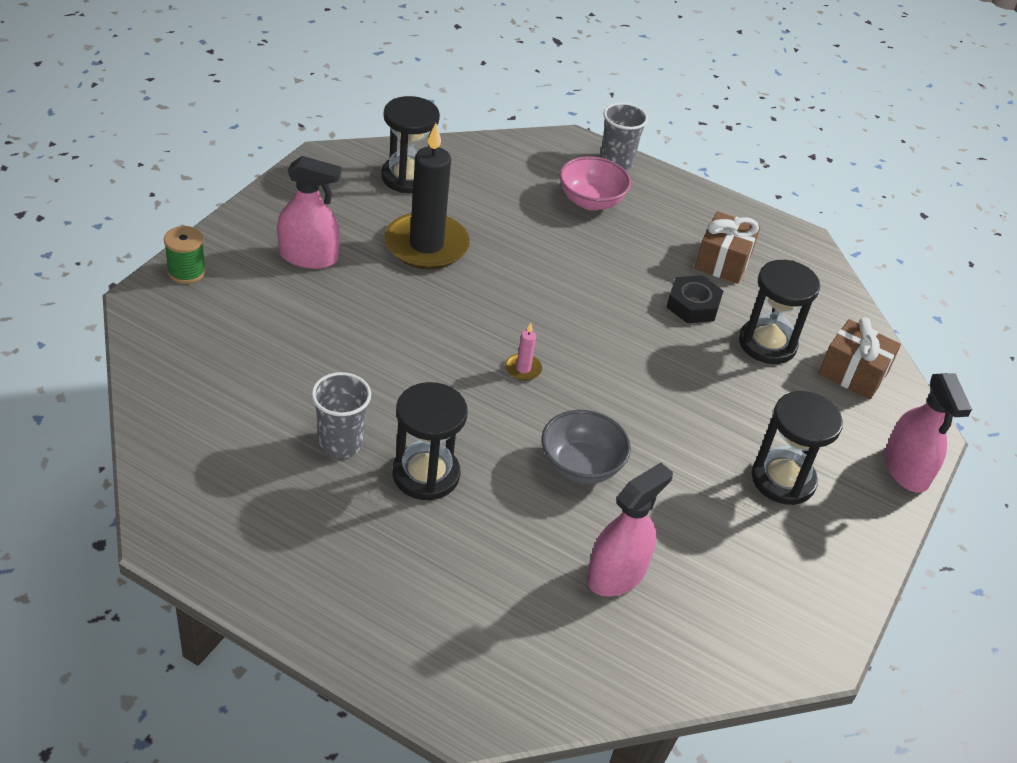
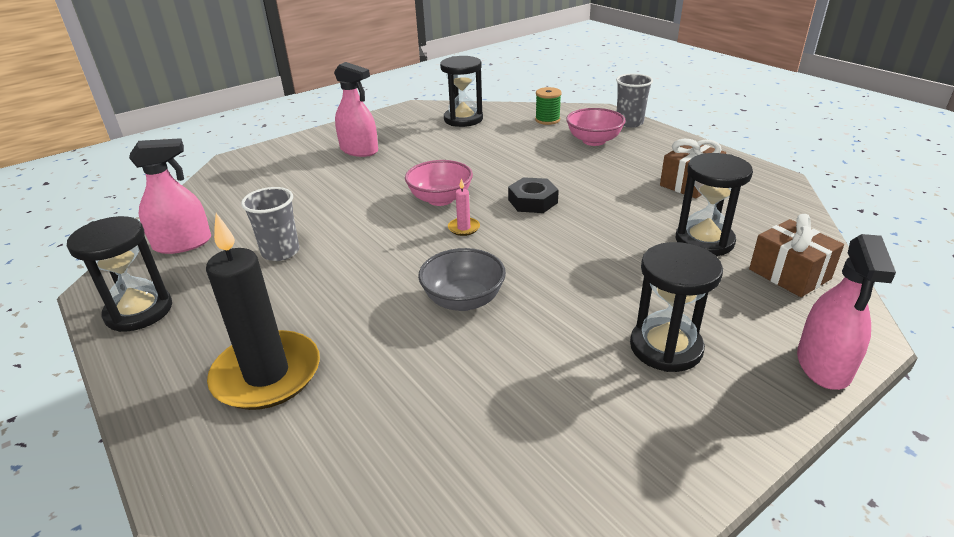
camera: 30 degrees right, 10 degrees down
(186, 271) = (273, 150): green spool -> green spool (547, 120)
(426, 245) = (447, 152): black candle -> black candle (267, 374)
(426, 474) = (326, 283): black hourglass -> black hourglass (139, 311)
(469, 328) = (440, 199): none -> pink bowl
(616, 574) = (433, 393): pink spray bottle -> pink spray bottle (182, 243)
(693, 305) = (644, 207): black nut -> black nut (532, 201)

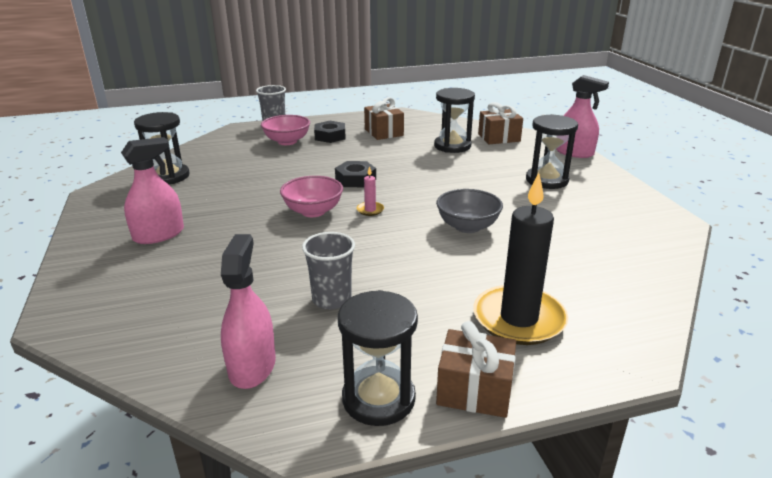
camera: 70 degrees left, 5 degrees down
(145, 363) = (474, 390): none -> brown gift
(547, 120) = (226, 147): green spool -> none
(636, 157) = (330, 136): none -> black nut

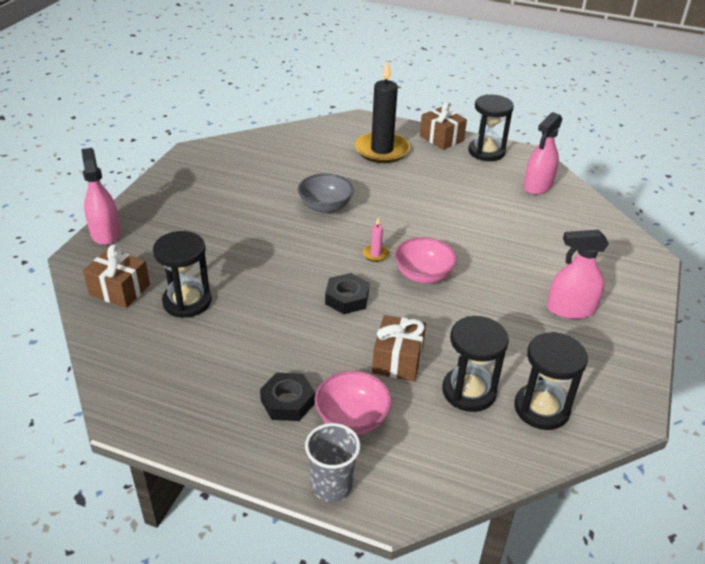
camera: 145 degrees left, 10 degrees up
(332, 299) = (470, 199): grey cup -> none
(383, 132) = (215, 373): brown gift -> brown gift (398, 360)
(547, 180) = (195, 217): black hourglass -> black hourglass (469, 391)

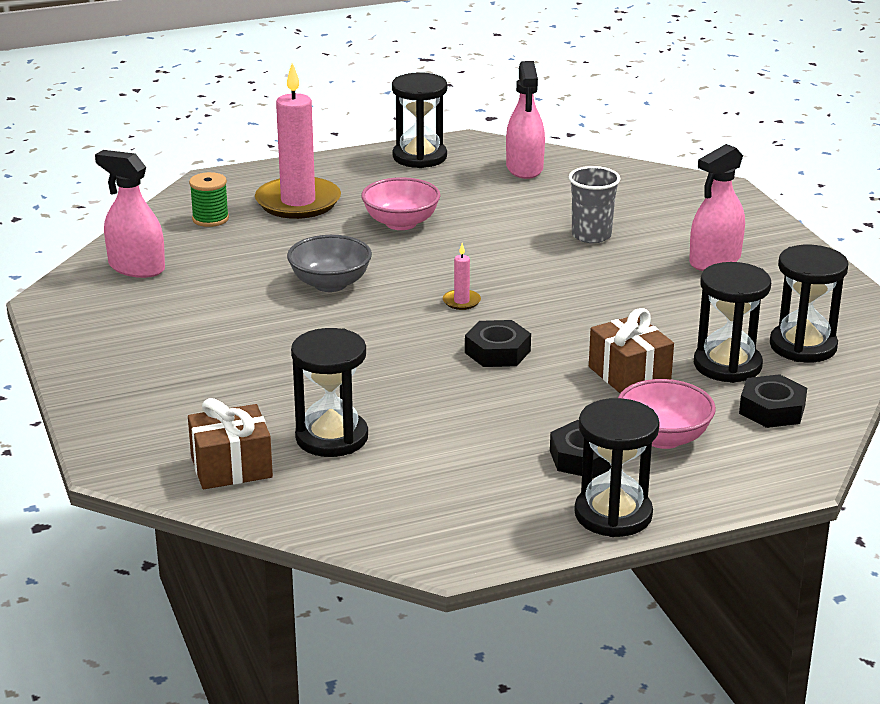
camera: 40 degrees left, 10 degrees down
(105, 233) = (102, 428): pink spray bottle -> pink spray bottle (136, 267)
(244, 454) = (613, 514): none -> black hourglass
(326, 140) = (210, 219): none -> green spool
(331, 486) = (725, 491): grey cup -> grey cup (591, 235)
(382, 150) = (298, 202): black candle -> pink candle
(423, 275) = (539, 297): pink bowl -> pink bowl (401, 223)
(441, 138) = (347, 163): brown gift -> none
(450, 444) = (772, 409): none -> black nut

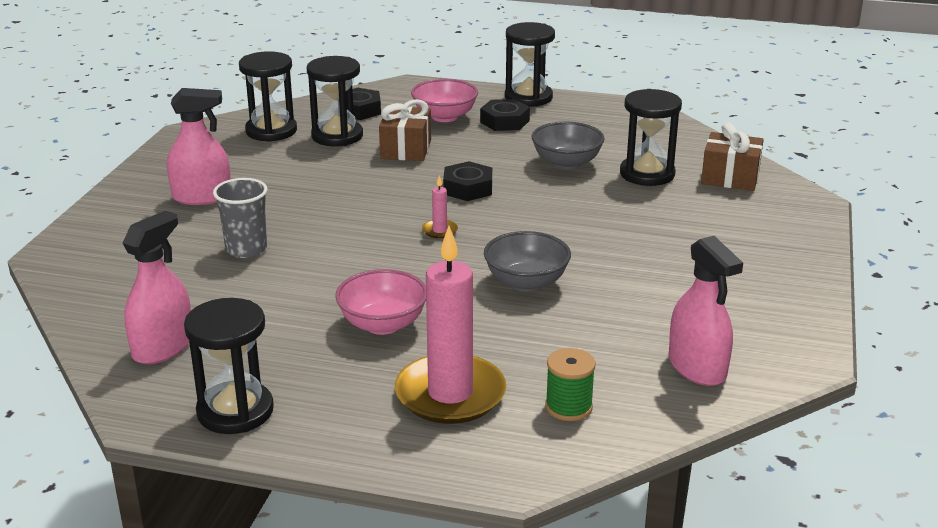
camera: 145 degrees left, 0 degrees up
(436, 420) = (566, 163): none -> grey bowl

